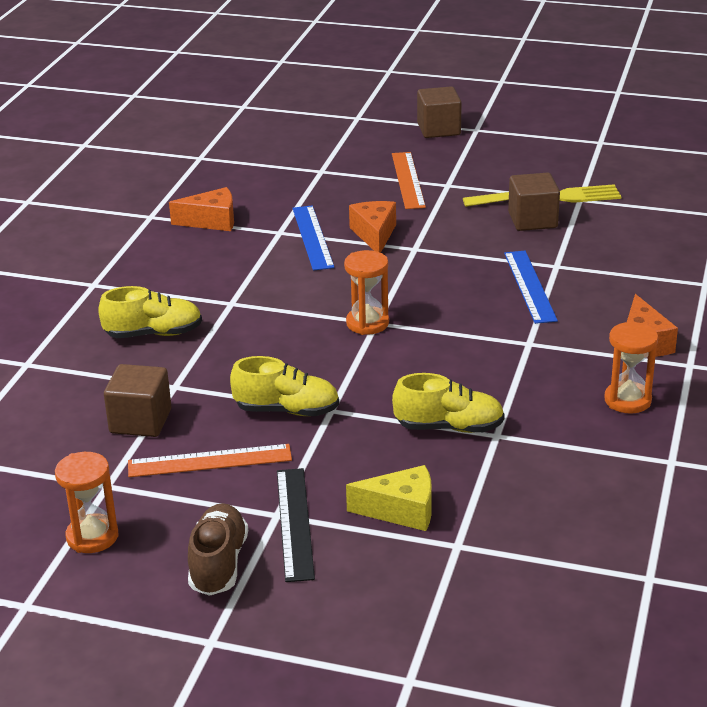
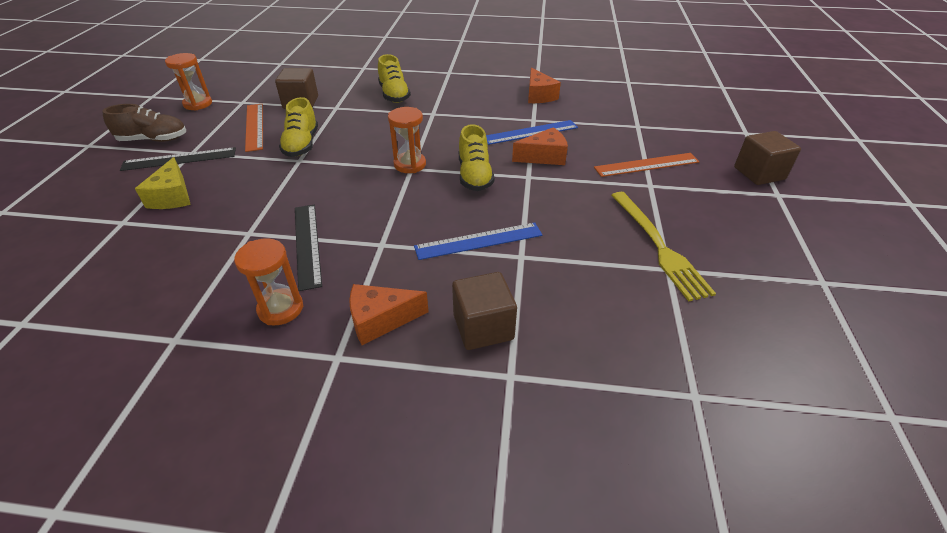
camera: 80 degrees right, 10 degrees up
(449, 427) = (265, 210): yellow shoe -> yellow shoe (474, 176)
(523, 391) = (307, 244): none -> black ruler
(532, 220) = (606, 238): brown cube -> brown cube (483, 327)

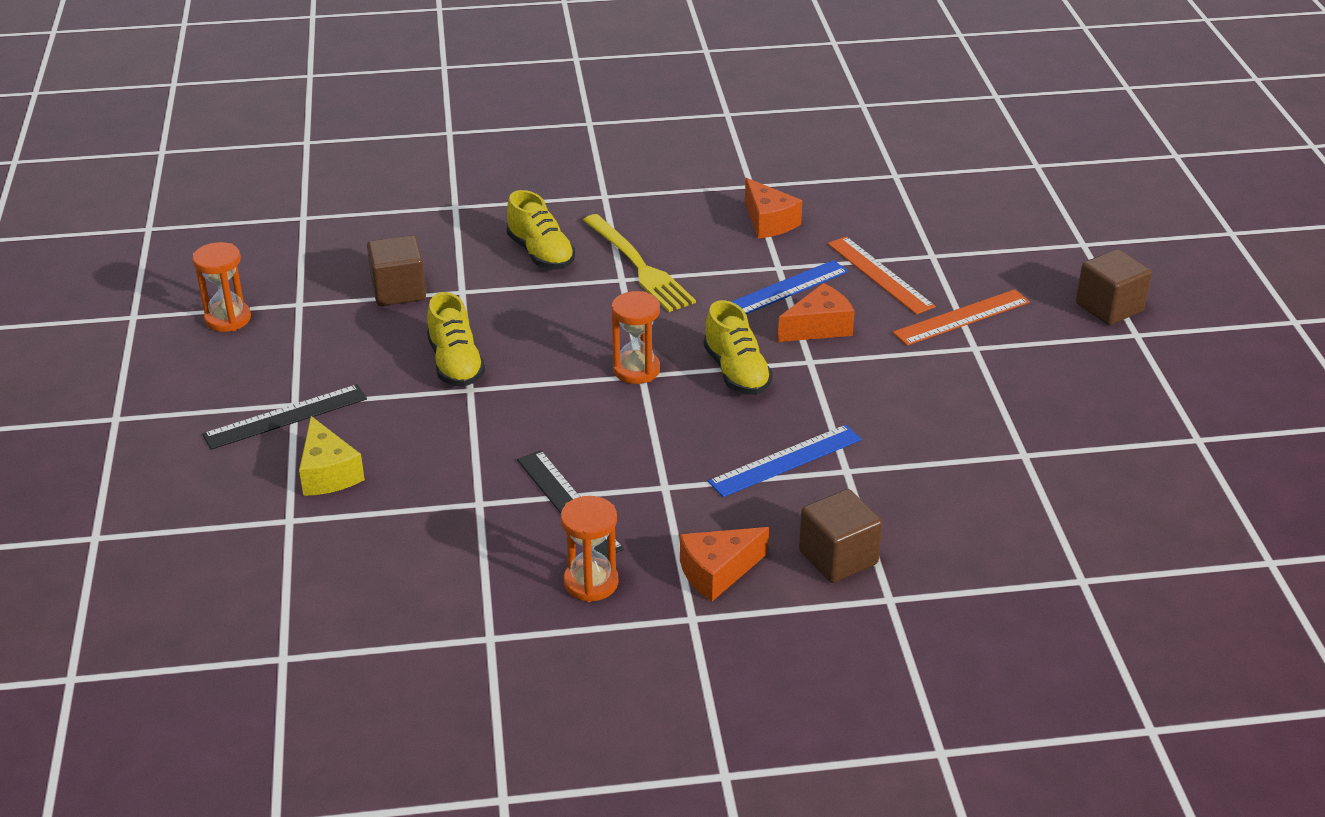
camera: 15 degrees left, 5 degrees down
(154, 140) = (214, 392): brown shoe -> none
(254, 126) = (357, 344): orange ruler -> orange ruler (880, 275)
(658, 246) = (1005, 428): yellow fork -> yellow fork (638, 266)

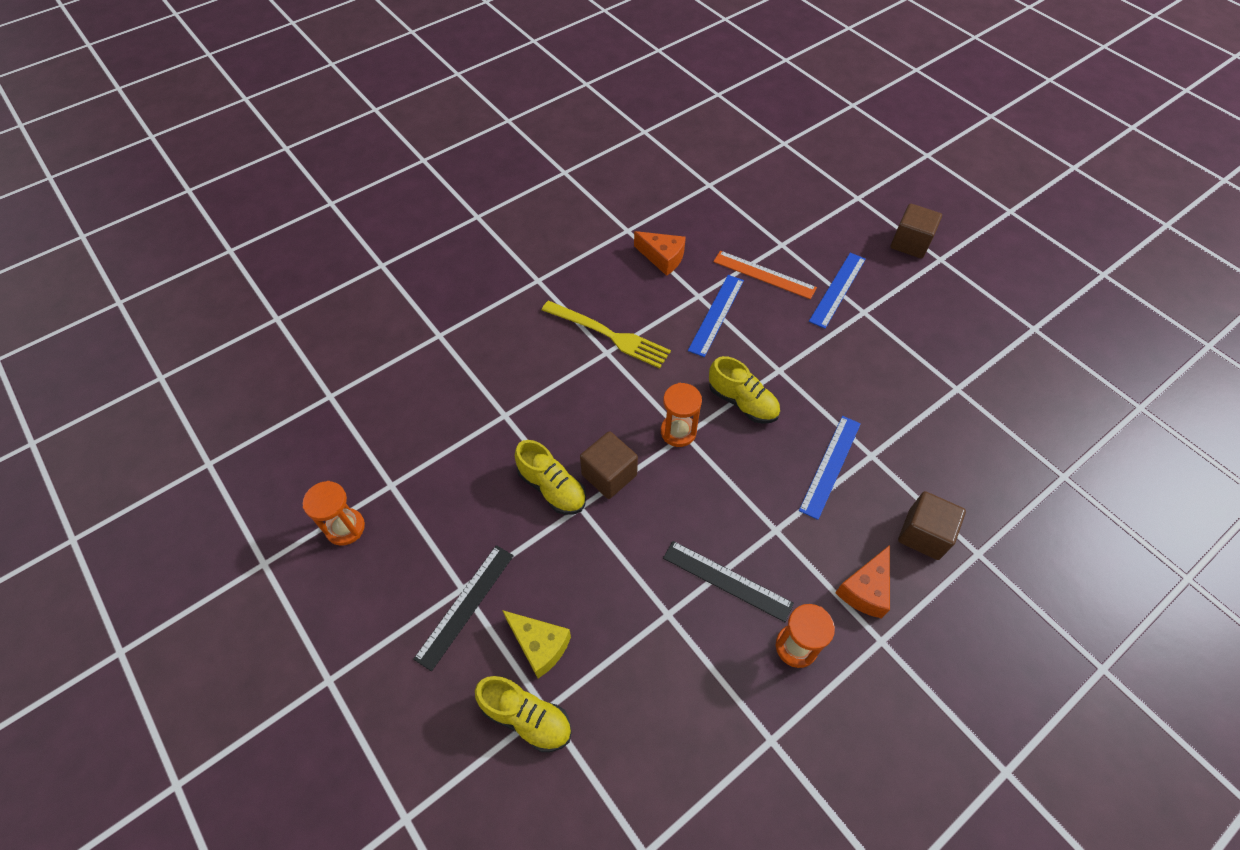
camera: 30 degrees left, 20 degrees up
(398, 291) = (458, 436): brown cube -> brown cube (609, 475)
(541, 254) = (534, 353): yellow shoe -> yellow shoe (527, 717)
(819, 327) = (762, 337): orange cheese -> none
(962, 317) = (838, 289): orange ruler -> blue ruler

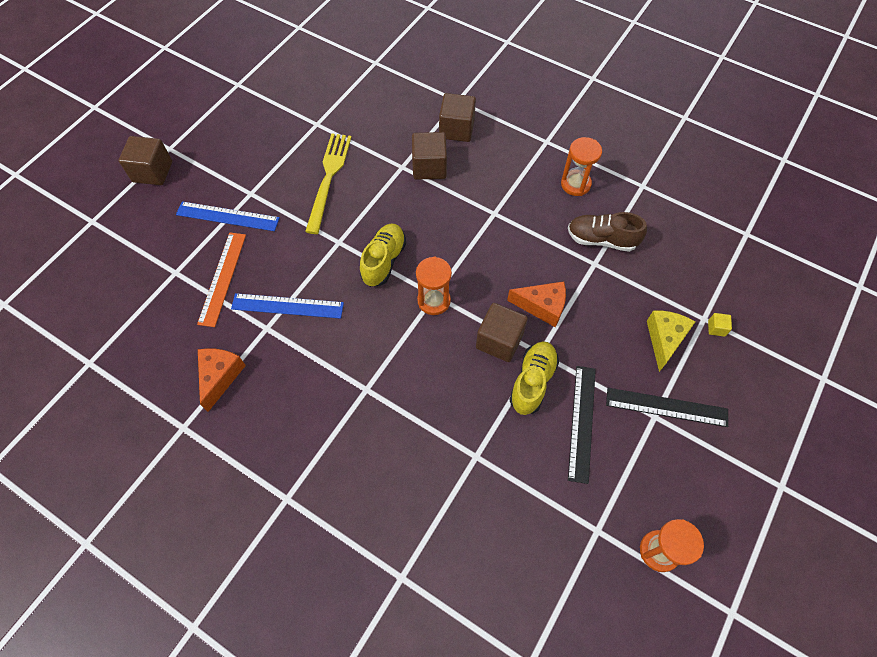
camera: 110 degrees left, 5 degrees up
(527, 717) = (716, 328): yellow shoe -> yellow cube
(608, 335) = (343, 394): yellow fork -> yellow fork (328, 178)
(699, 639) = (601, 240): none -> brown shoe
(727, 580) = (549, 233): black ruler -> black ruler (581, 422)
(830, 466) = (422, 190): blue ruler -> none
(864, 483) = (429, 167): none -> brown cube
(865, 589) = (515, 154): orange cheese -> orange cheese (542, 306)

